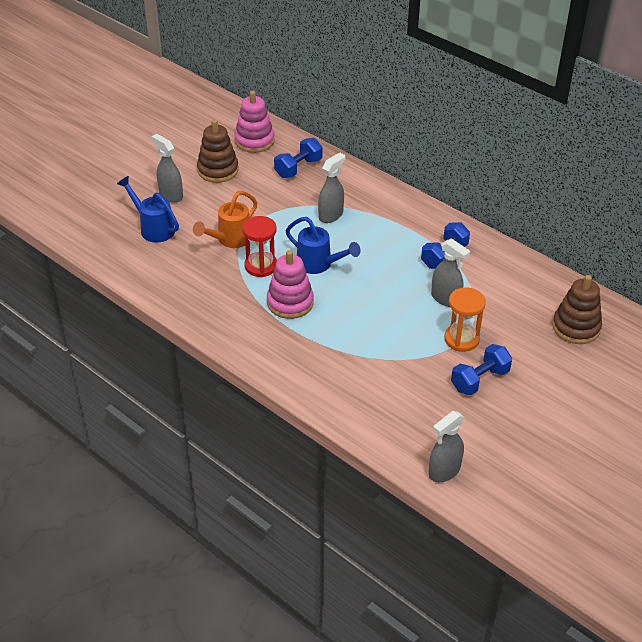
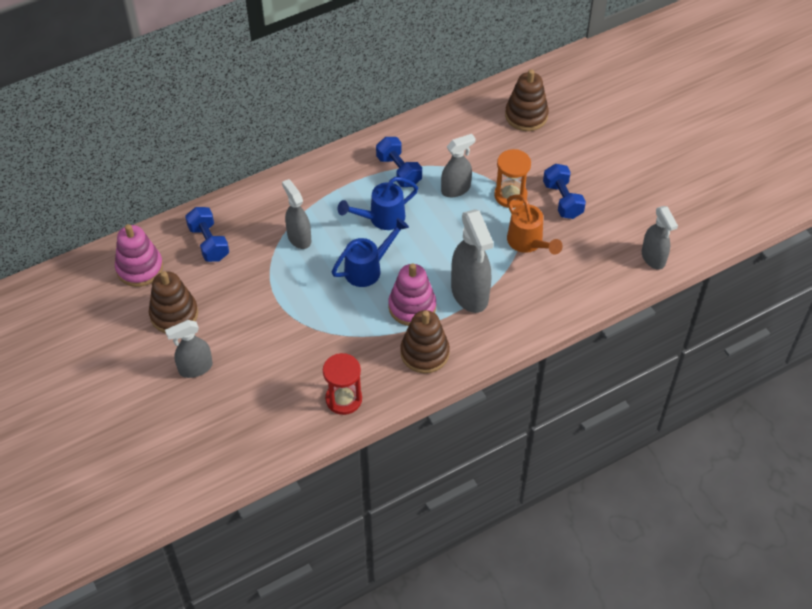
camera: 70 degrees left, 10 degrees up
(153, 228) = (244, 396): blue watering can -> blue watering can (381, 218)
(230, 240) = (297, 332): orange watering can -> orange watering can (528, 243)
(242, 323) = (424, 353): none -> brown stacking toy
(261, 266) = (349, 316): red hourglass -> red hourglass (343, 399)
(324, 337) = (470, 294): none -> grey spray bottle

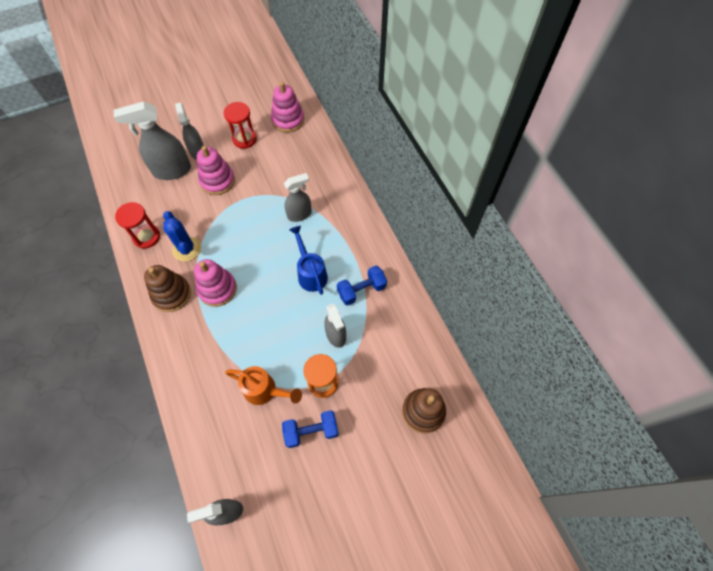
camera: 95 degrees right, 10 degrees up
(174, 314) = (244, 139): brown stacking toy -> red hourglass
(209, 243) = (304, 158): blue dumbbell -> none
(248, 334) = (217, 181): none -> pink stacking toy
(358, 349) = (187, 249): none -> blue cactus
(368, 268) = (261, 260): blue watering can -> none
(470, 294) = (220, 334): grey spray bottle -> grey spray bottle (172, 170)
(528, 243) = (265, 391): orange watering can -> orange watering can turned 135 degrees counterclockwise

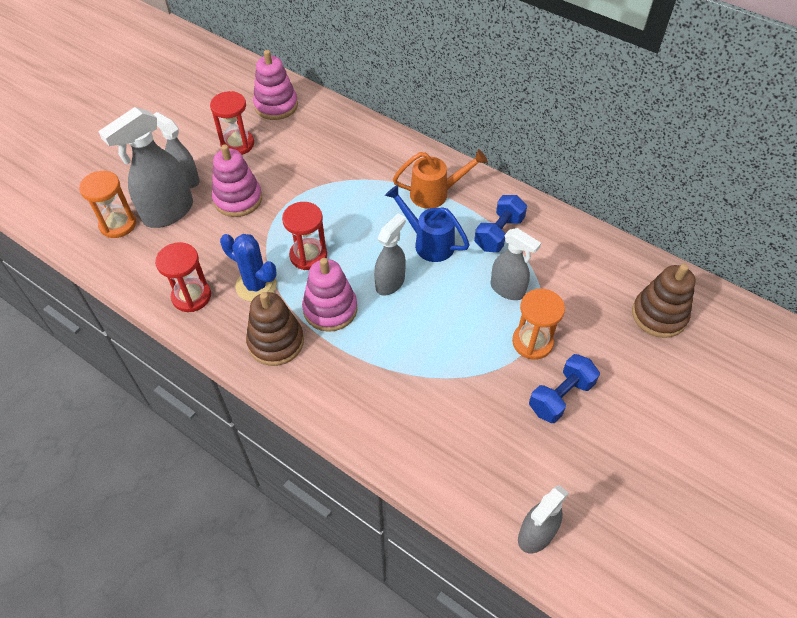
camera: 30 degrees left, 10 degrees down
(139, 165) = (118, 224): none -> orange hourglass
(231, 243) = (308, 255): none -> red hourglass
(265, 391) = (475, 385): orange watering can -> orange watering can (436, 194)
(299, 214) = (367, 191): grey spray bottle -> grey spray bottle (390, 283)

